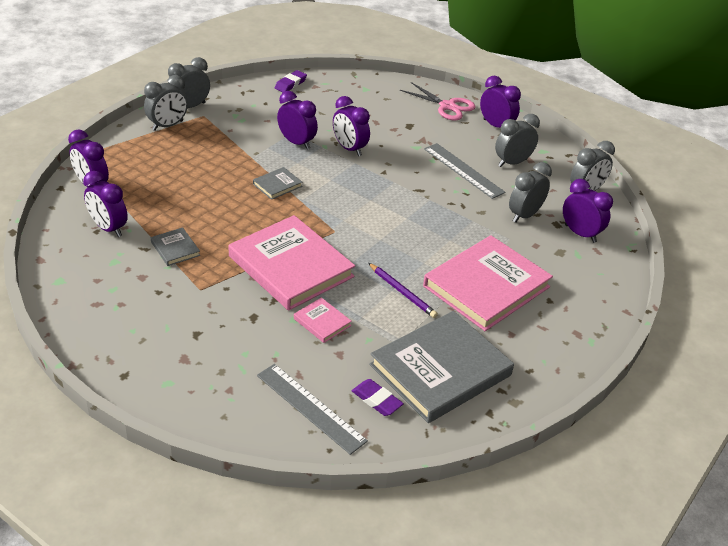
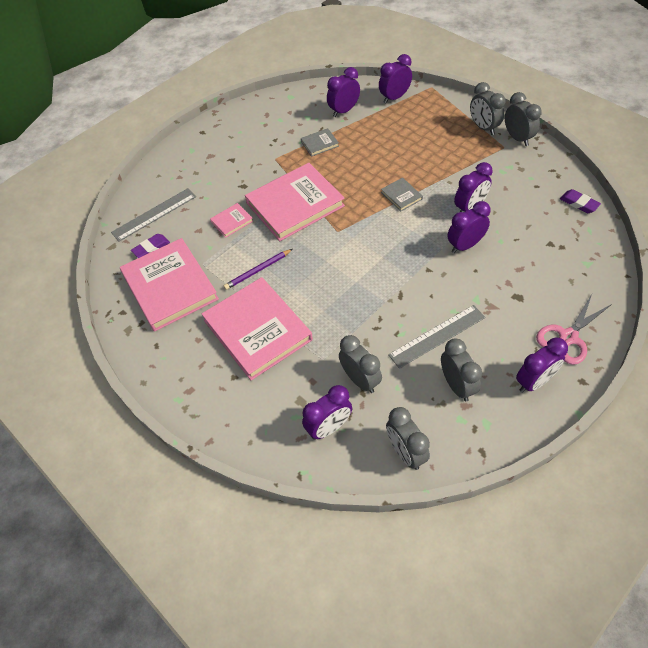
camera: 105 degrees right, 15 degrees up
(440, 370) = (170, 287): grey book -> pink book

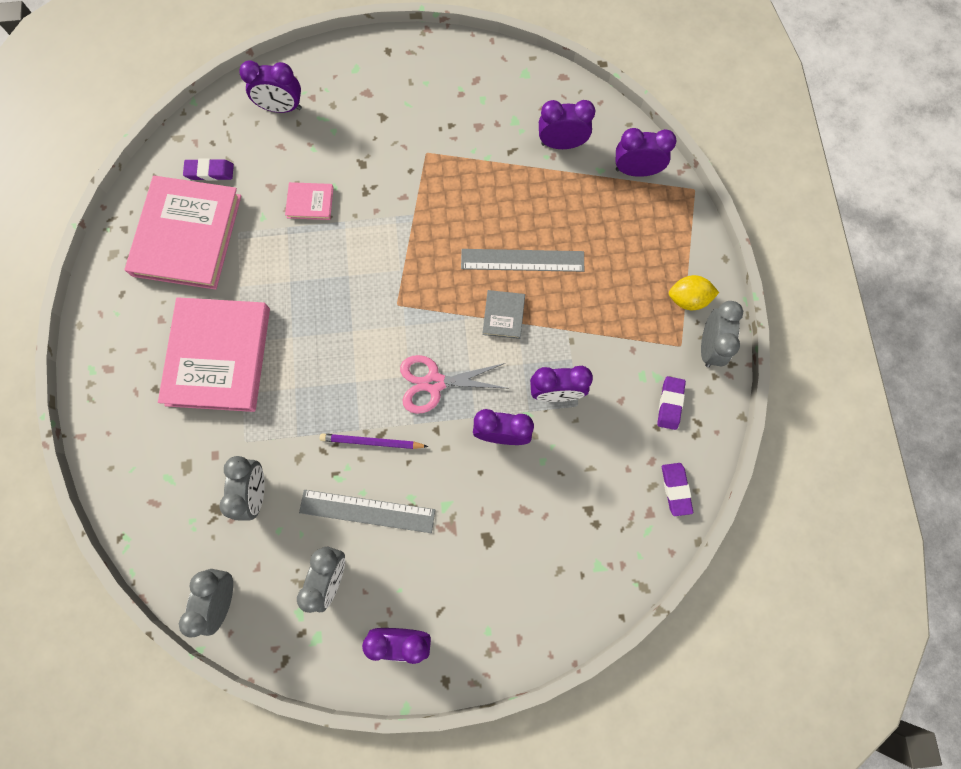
camera: 35 degrees right, 20 degrees up
(154, 214) = (247, 129): grey ruler -> grey ruler (522, 260)
(258, 270) = (280, 286): purple pencil -> purple pencil (372, 442)
(295, 204) = (389, 233): pink book -> none
(319, 144) = (490, 170): grey book -> none
(329, 427) = (184, 515): purple clock -> purple clock (281, 108)
(483, 127) = (688, 299): grey clock -> yellow lemon
(530, 172) = (670, 404): none -> purple eraser
(568, 337) = (485, 626): pink scissors -> pink scissors (434, 383)

